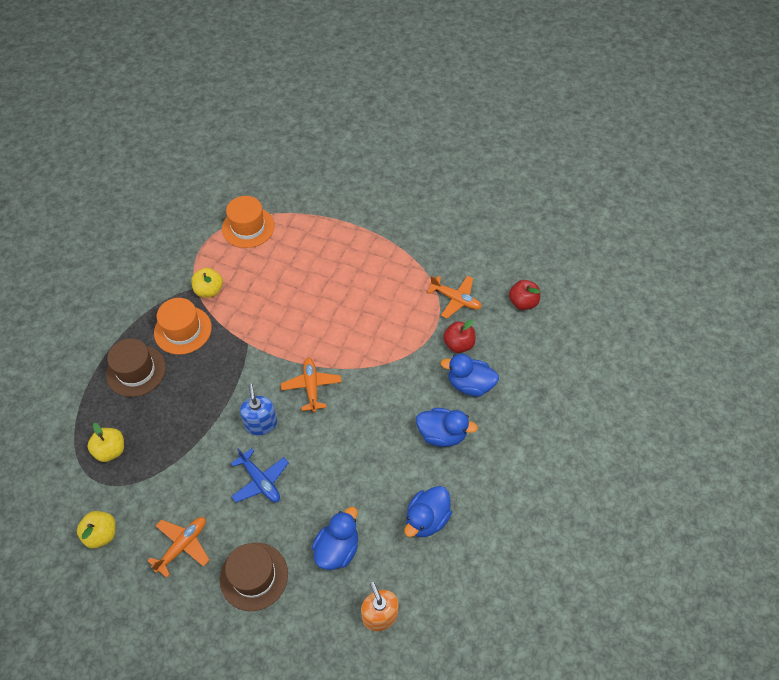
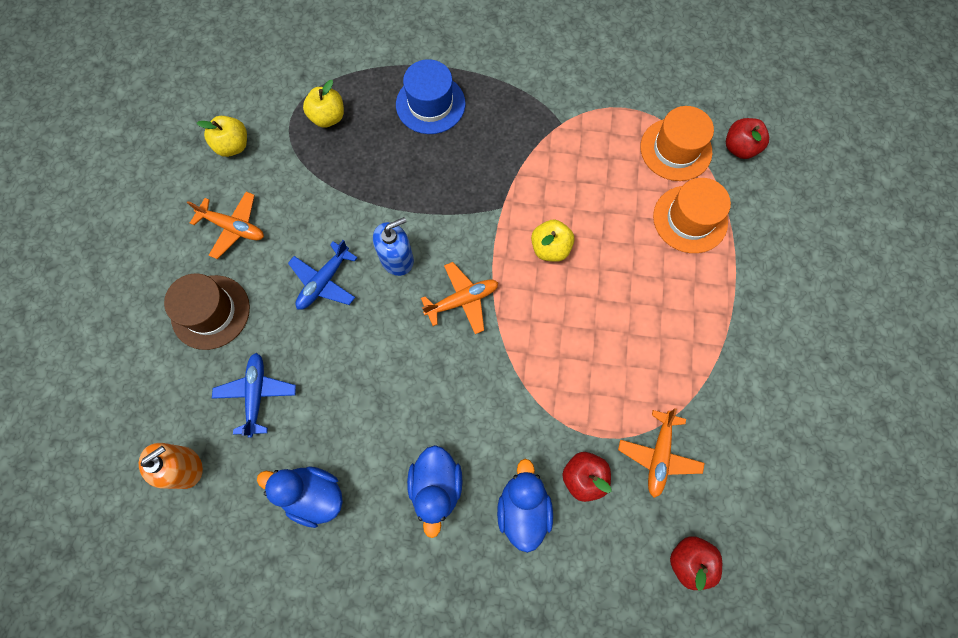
camera: 75 degrees right, 15 degrees up
(136, 371) = (430, 104): brown hat -> blue hat
(183, 330) = (498, 131): orange hat -> orange hat (690, 219)
(209, 290) = (563, 139): yellow apple -> yellow apple (550, 248)
(263, 193) = (739, 148): none -> red apple
(337, 549) = (257, 394): blue duck -> blue plane

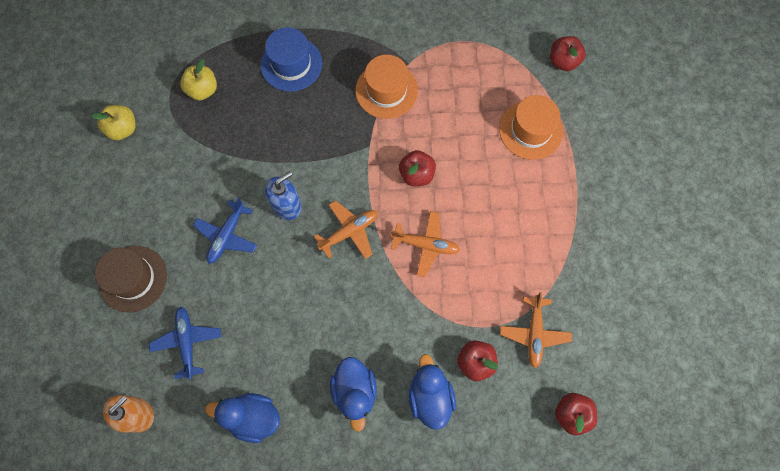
camera: 10 degrees left, 0 degrees up
(233, 227) = (138, 201): orange plane -> orange plane (425, 245)
(550, 248) = (416, 174): yellow apple -> red apple
(675, 149) = (509, 71): orange hat -> orange hat (386, 90)

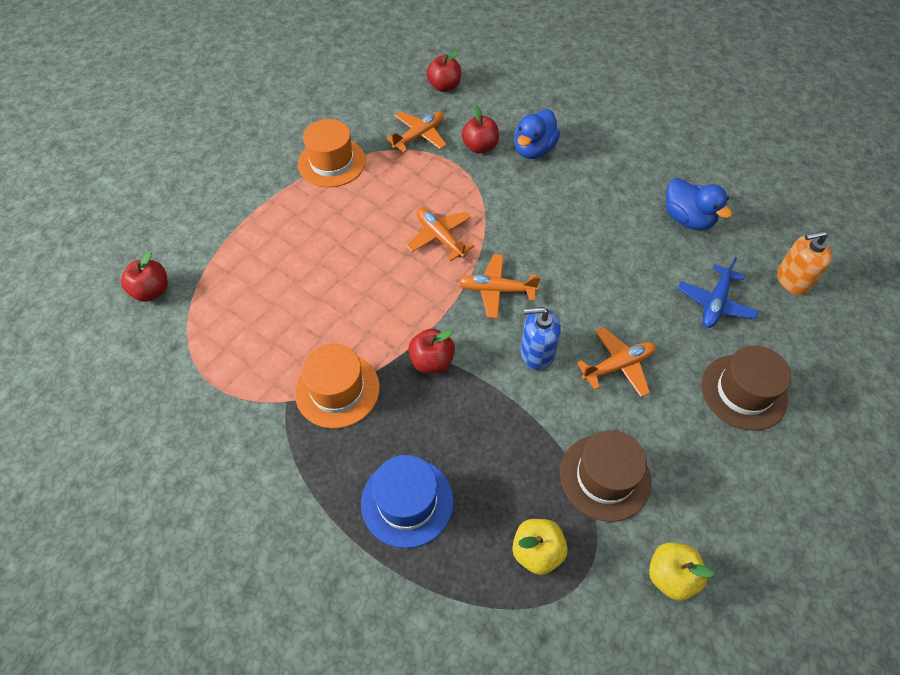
camera: 140 degrees left, 15 degrees down
(190, 156) = (605, 477): none -> brown hat
(227, 235) = (618, 366): blue plane -> orange plane
(354, 392) = (589, 185): blue duck -> none
(416, 174) = (391, 293): red apple -> red apple (432, 361)
(530, 130) = (254, 258): orange hat -> orange hat (332, 162)

